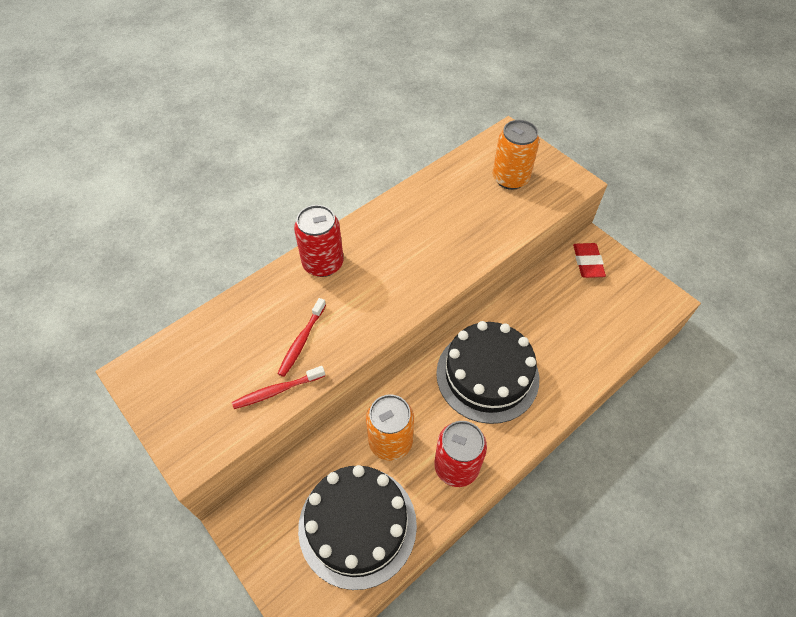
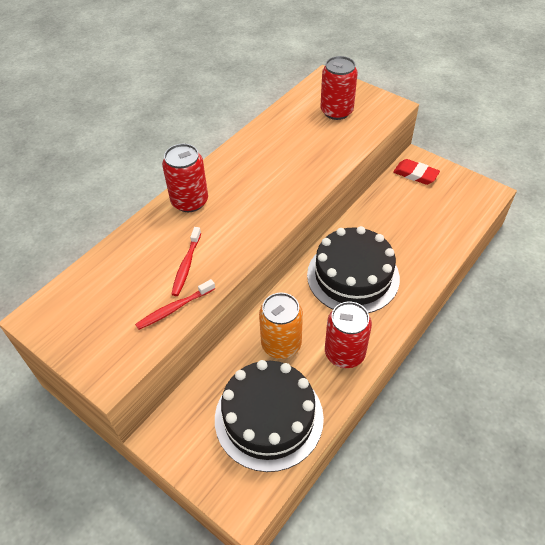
camera: 10 degrees left, 5 degrees down
(510, 178) = (336, 111): orange can -> red can
(587, 262) = (415, 174): red eraser -> red eraser turned 45 degrees counterclockwise

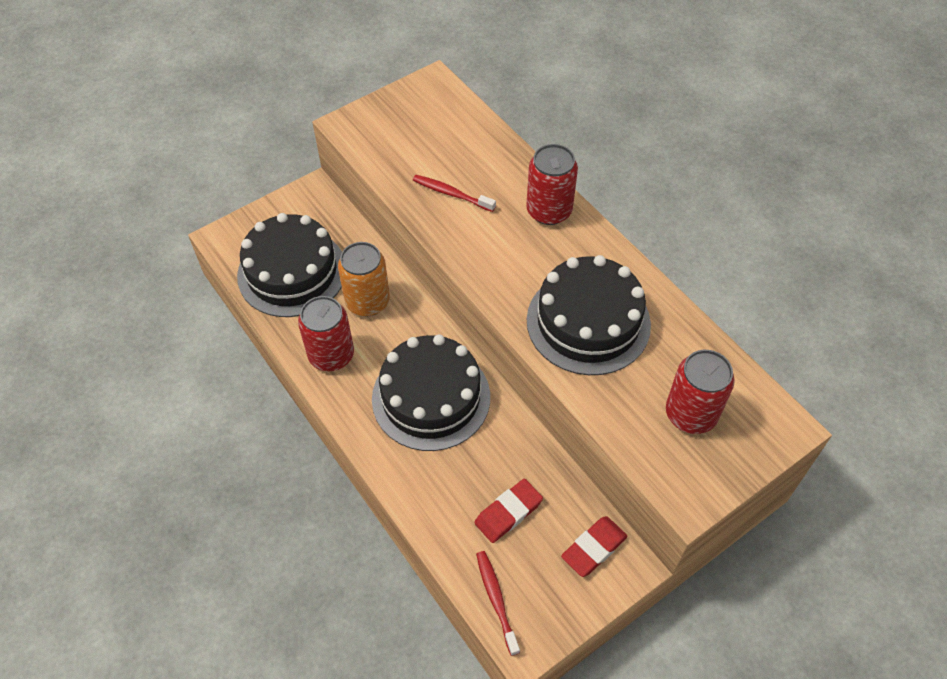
camera: 105 degrees right, 5 degrees up
(174, 308) = (399, 177): red toothbrush -> red toothbrush (496, 600)
(288, 163) = (588, 322): none -> black cake
(416, 215) = (508, 512): none -> red eraser

